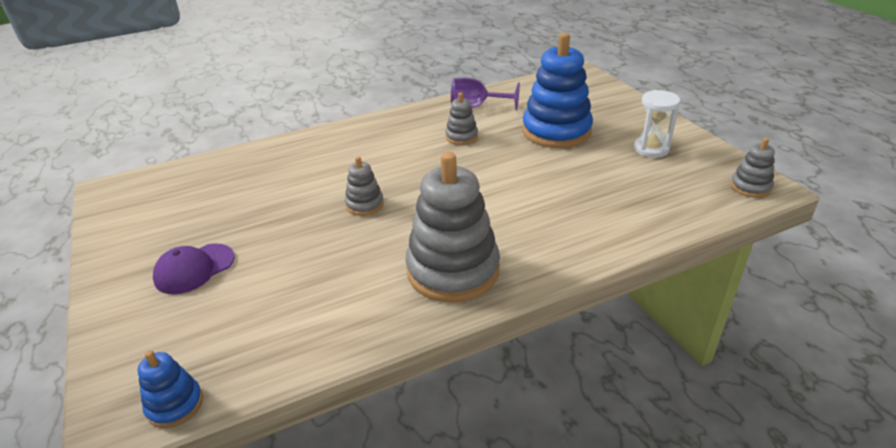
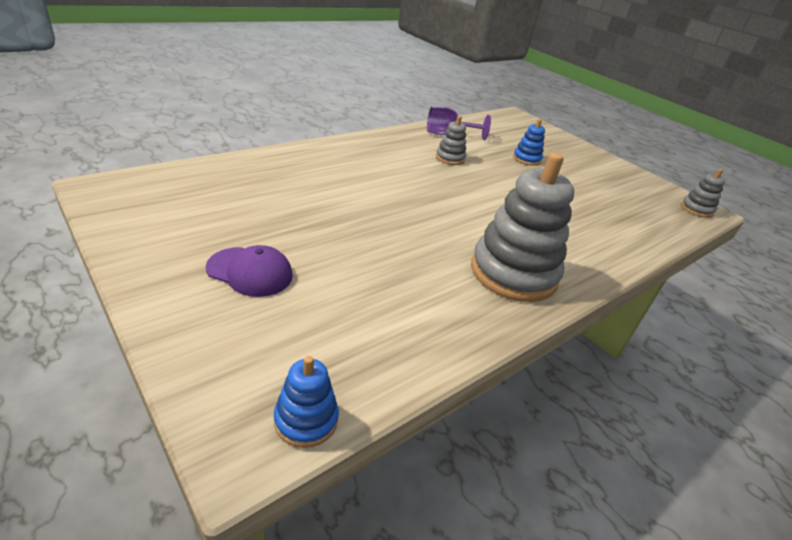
camera: 20 degrees left, 0 degrees up
(194, 269) = (250, 272): purple cap -> purple cap turned 105 degrees counterclockwise
(364, 204) = (396, 213): grey stacking toy -> none
(556, 131) = (526, 159): blue stacking toy -> blue stacking toy, size x0.47
(651, 149) = (608, 177): white hourglass -> none

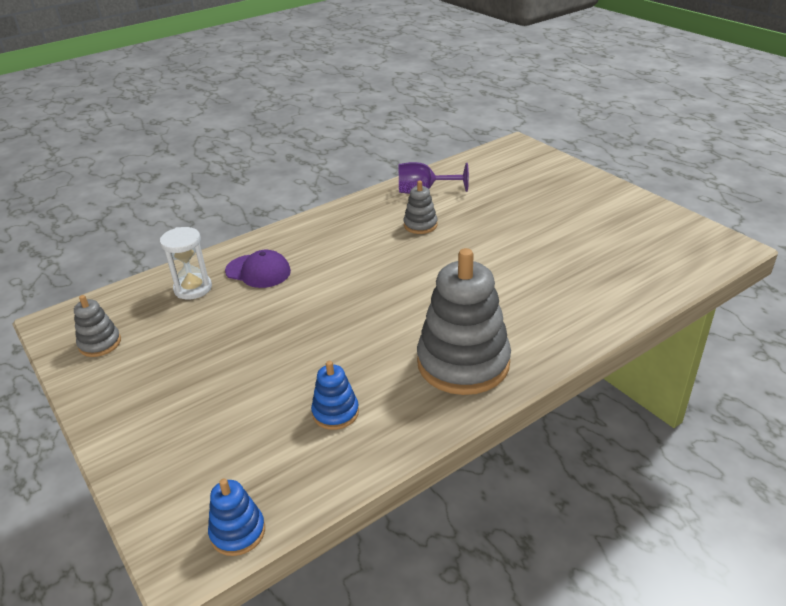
camera: 10 degrees right, 0 degrees up
(244, 177) = (193, 288): none -> white hourglass
(250, 272) = (195, 395): purple cap -> purple cap (258, 271)
(526, 159) = (514, 210): blue stacking toy -> blue stacking toy (335, 412)
(696, 209) = (714, 248): grey stacking toy -> grey stacking toy (100, 343)

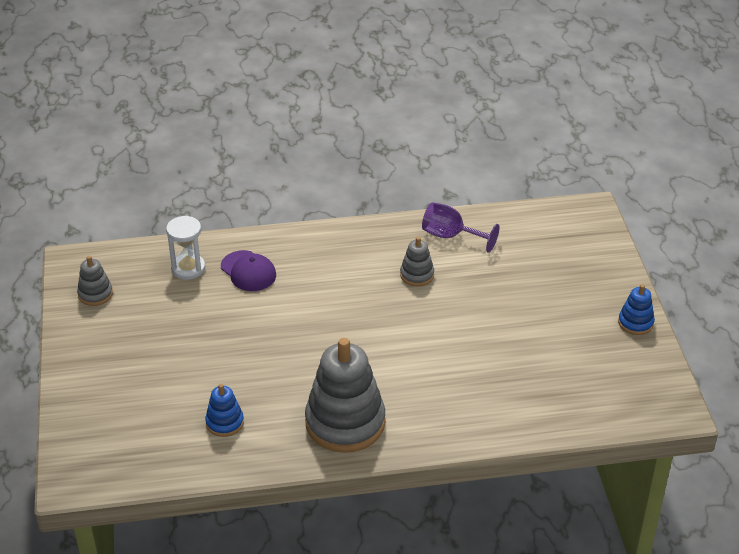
camera: 25 degrees right, 5 degrees up
(238, 532) = (111, 478): blue stacking toy -> blue stacking toy (635, 323)

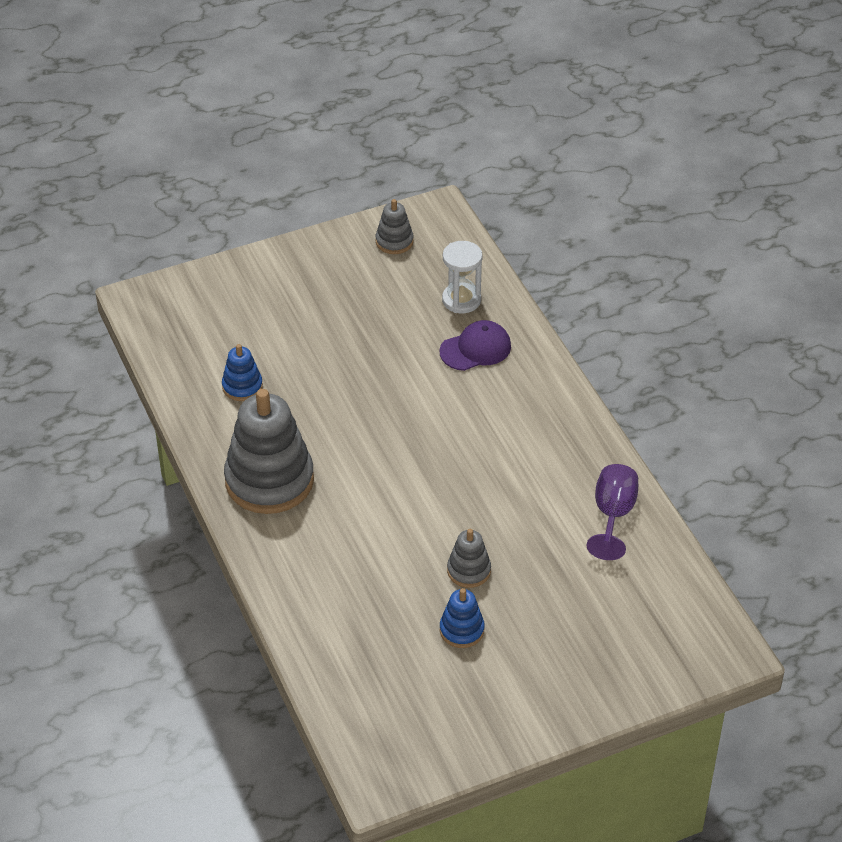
camera: 75 degrees right, 5 degrees up
(248, 271) = (476, 349): purple cap -> purple cap turned 150 degrees counterclockwise
(417, 275) = (528, 496): grey stacking toy -> grey stacking toy (469, 571)
(635, 323) = (522, 725): blue stacking toy -> blue stacking toy (461, 630)

